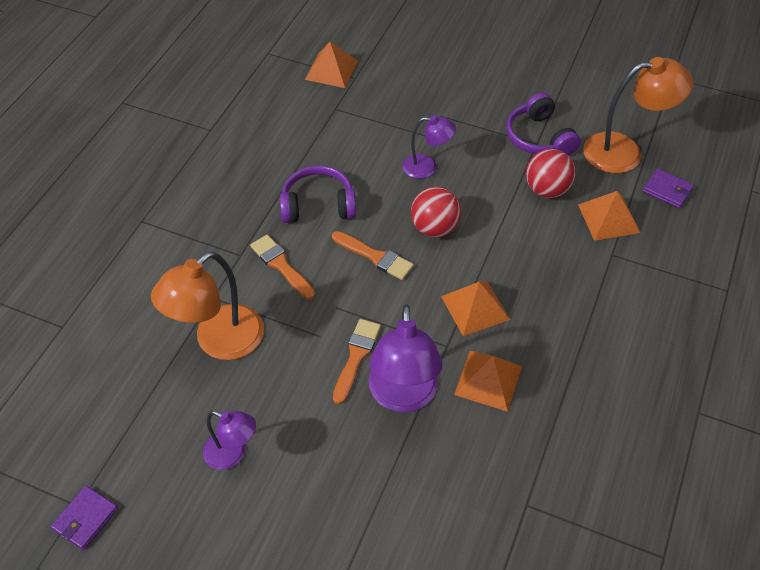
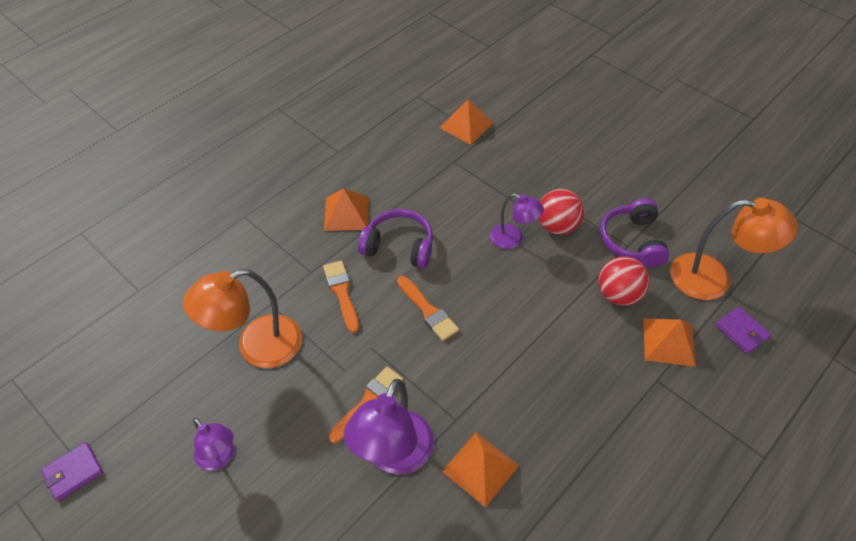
camera: 20 degrees right, 0 degrees up
(434, 228) = (494, 300): red ball -> red ball (557, 226)
(475, 307) = (499, 390): orange pyramid -> orange pyramid (346, 213)

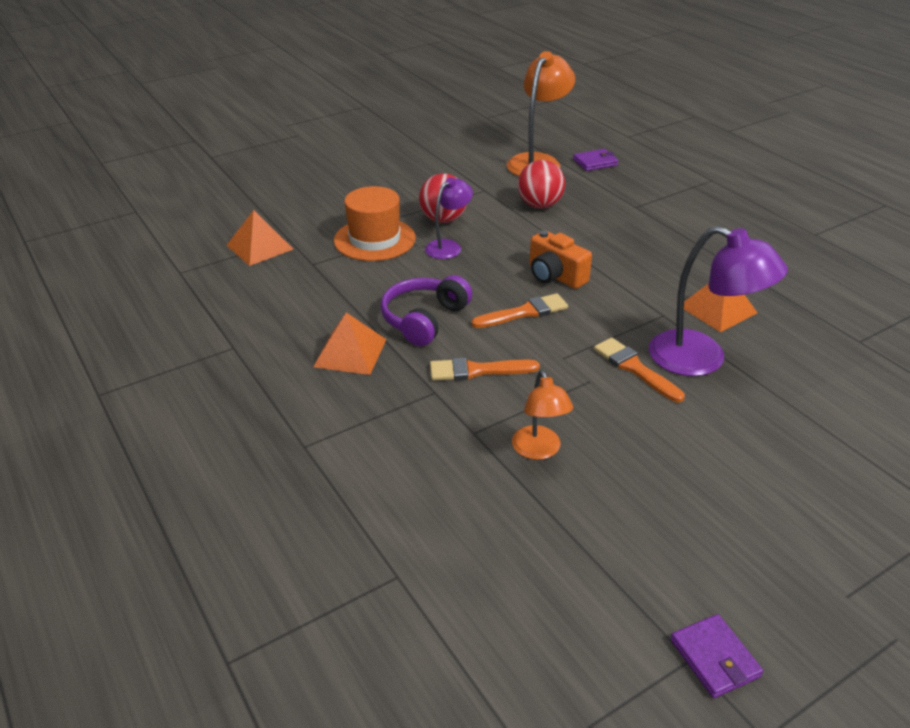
camera: 75 degrees left, 15 degrees down
(219, 457) = (697, 495): purple lamp -> none
(257, 347) = (539, 450): orange lamp -> orange lamp, size x0.58
(492, 325) = (555, 276): none -> orange camera
(504, 188) = (374, 239): none -> orange hat
(632, 241) = (480, 187): purple headphones -> none
(668, 342) = (598, 193): orange pyramid -> none

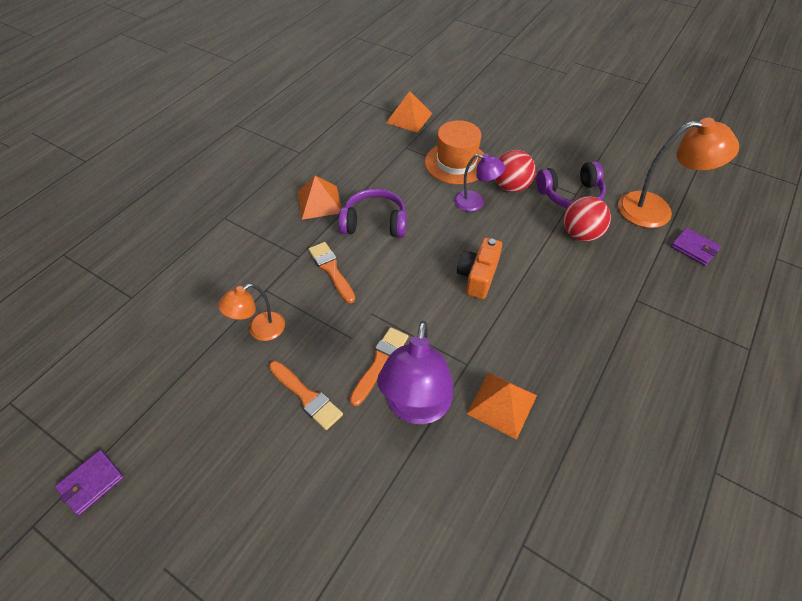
camera: 65 degrees right, 15 degrees up
(483, 193) = (570, 194): none -> purple headphones
(524, 312) = (415, 273): orange brush -> orange brush (306, 396)

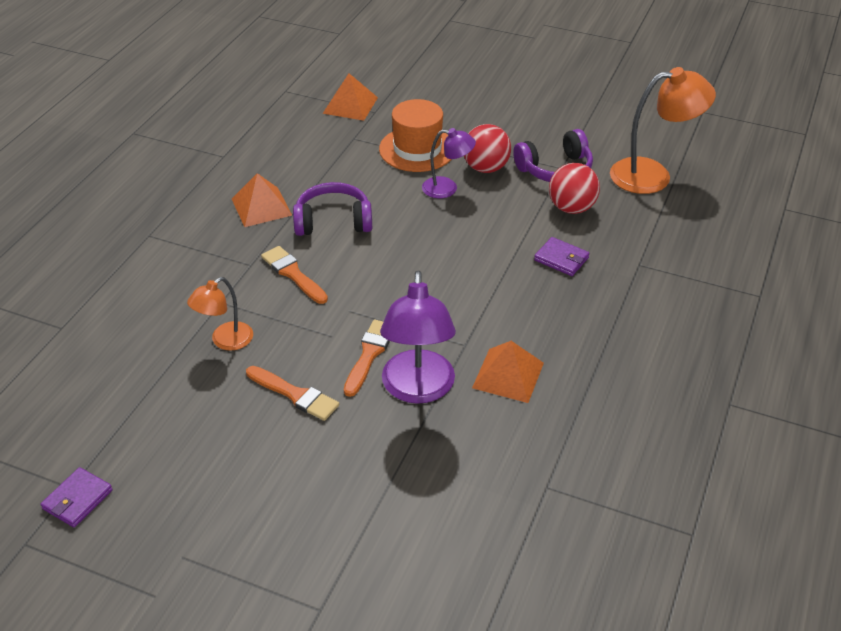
camera: 10 degrees left, 10 degrees down
(478, 276) = (462, 262): orange camera -> none
(694, 248) = (697, 208): purple wallet -> purple wallet (561, 259)

